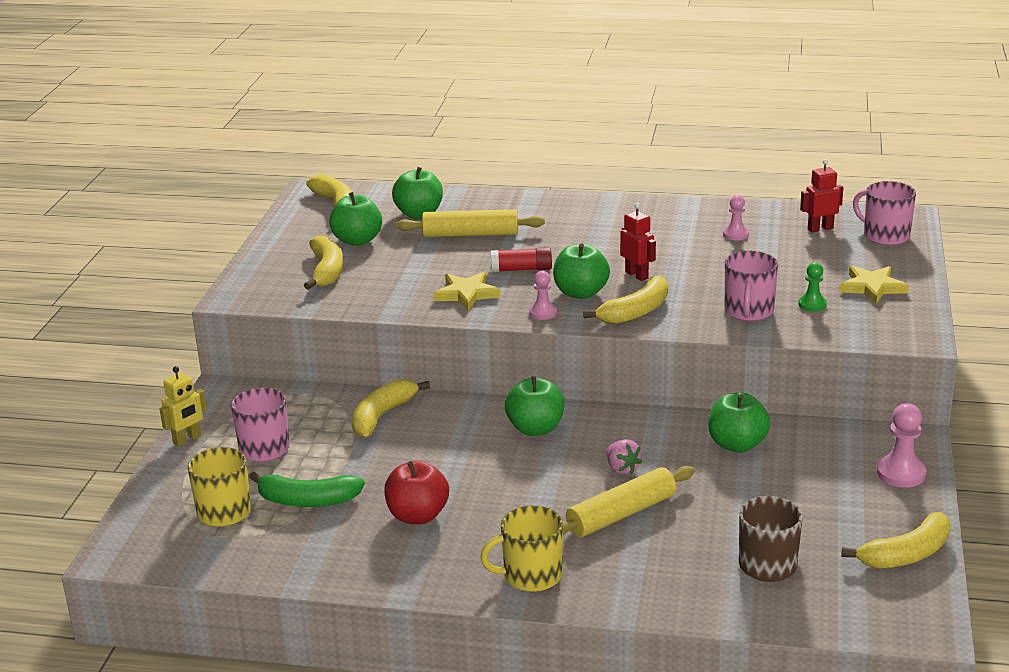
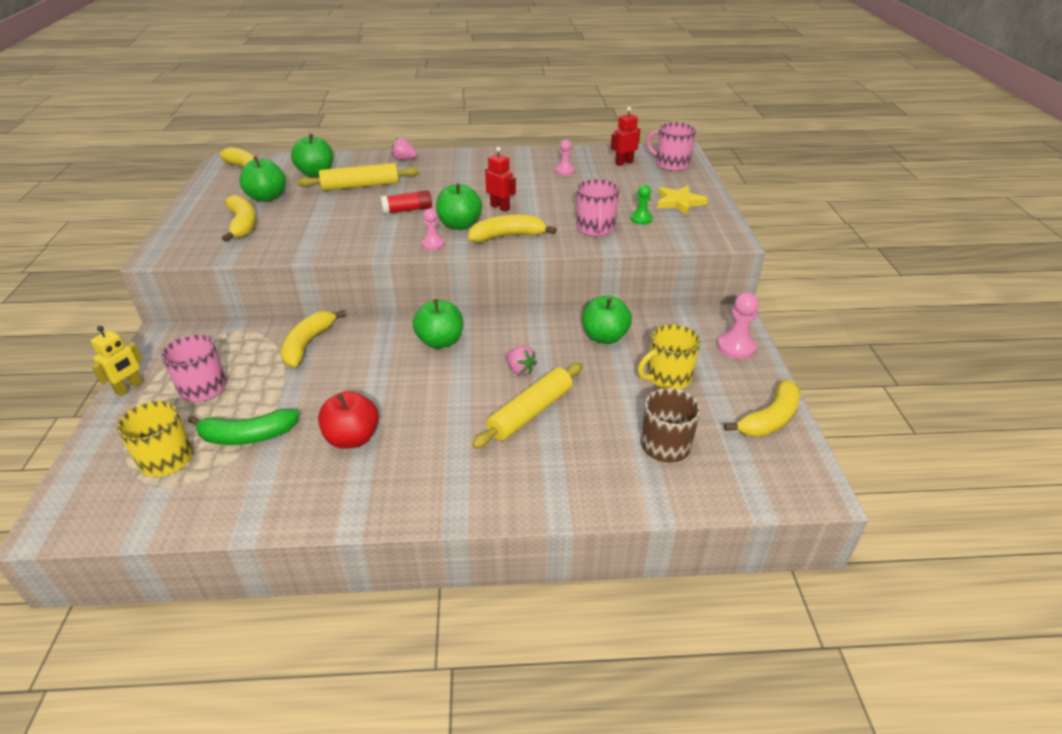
camera: 15 degrees left, 10 degrees up
(466, 294) = (366, 234): yellow star -> none
(531, 575) = (467, 487): yellow mug -> yellow mug (668, 377)
(532, 203) = (404, 159): none -> pink strawberry
(636, 312) = (508, 236): yellow banana -> yellow banana turned 135 degrees counterclockwise

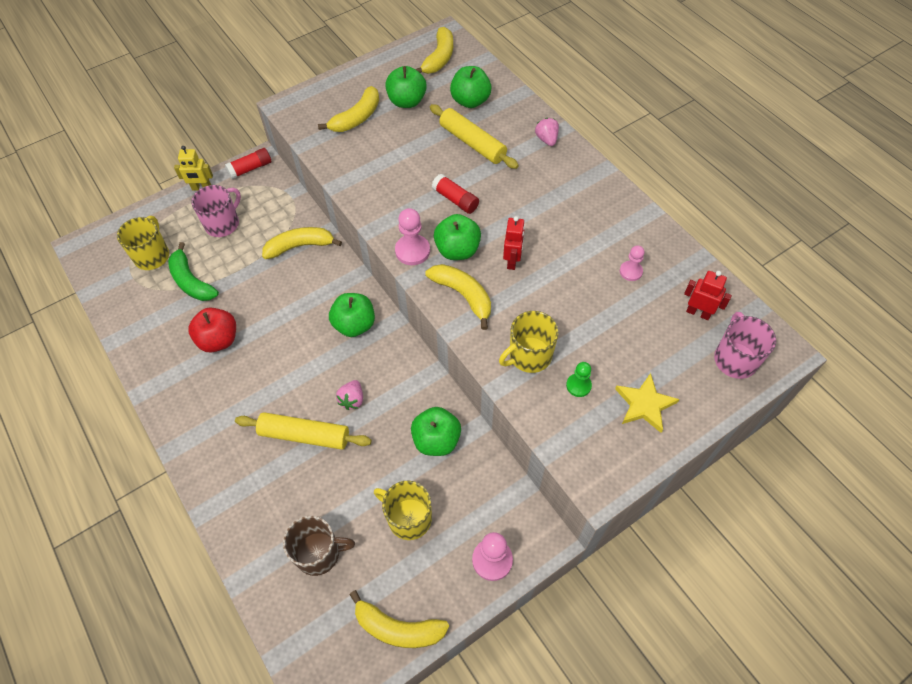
camera: 60 degrees right, 20 degrees up
(160, 345) = (250, 168): none -> red glue stick
(433, 244) = (412, 251): pink pawn -> pink pawn, size x1.58
(595, 228) = (529, 356): pink mug -> yellow mug

